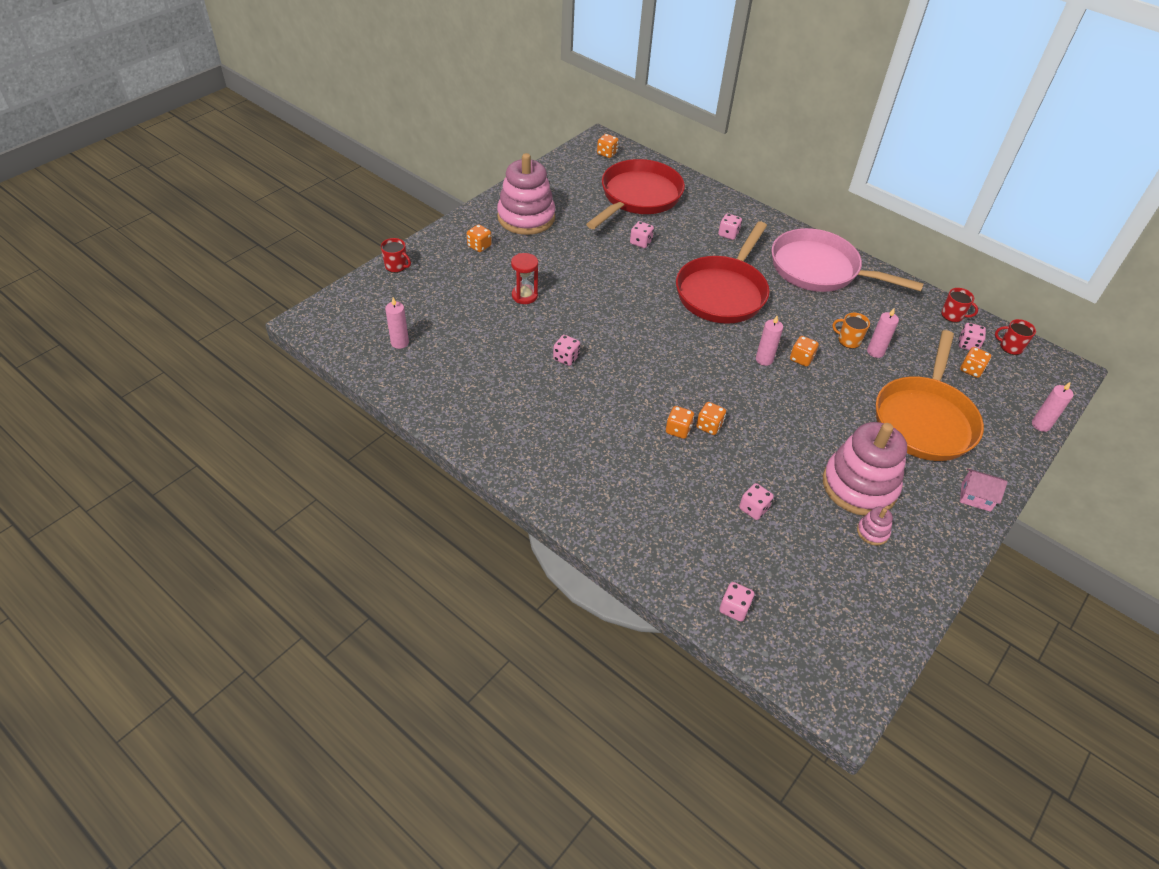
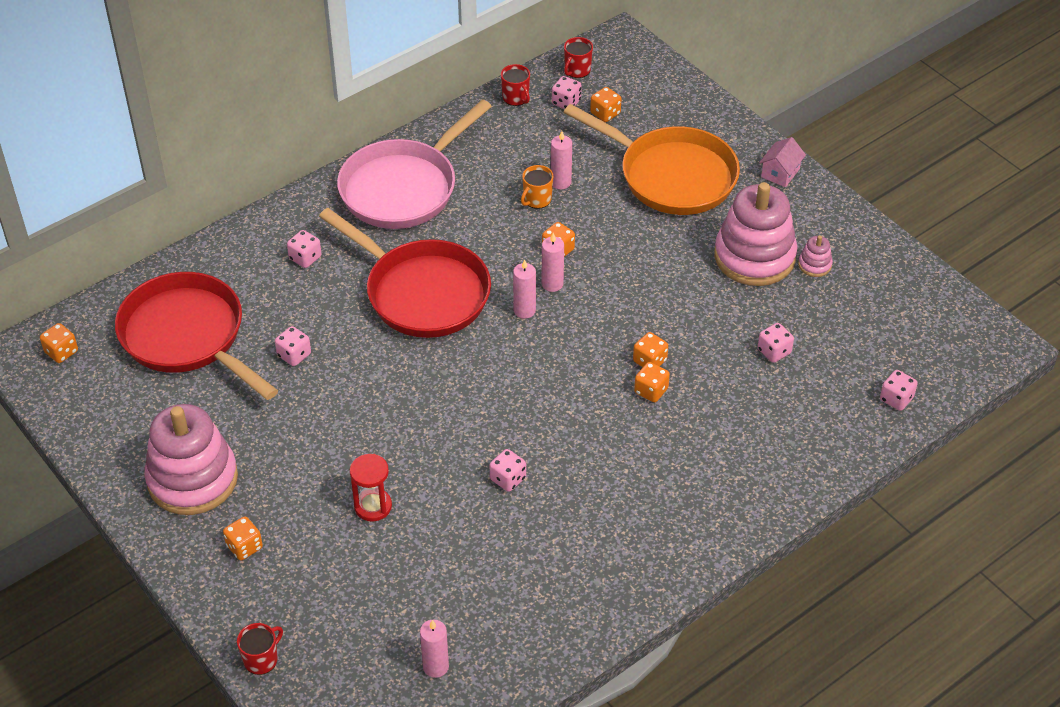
camera: 75 degrees left, 0 degrees up
(952, 315) = (516, 98): red mug -> red mug turned 105 degrees clockwise
(1041, 425) = (693, 90): pink candle -> pink candle (524, 310)

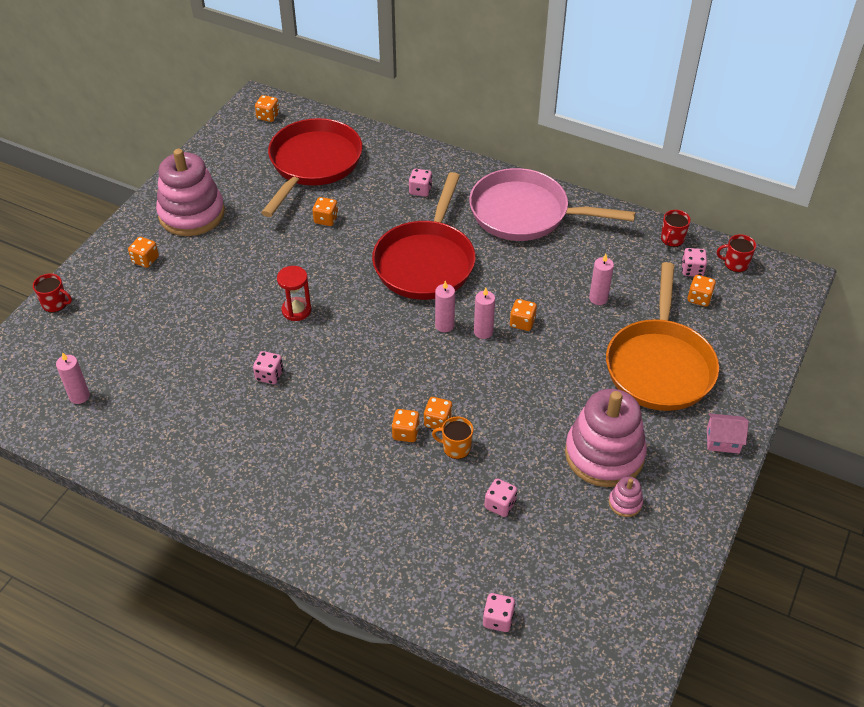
camera: 65 degrees right, 0 degrees up
(294, 355) = (326, 219): pink dice -> orange dice
(373, 506) = (209, 310): red hourglass -> red hourglass (296, 310)
(537, 199) = (568, 291): orange mug -> orange mug (455, 448)

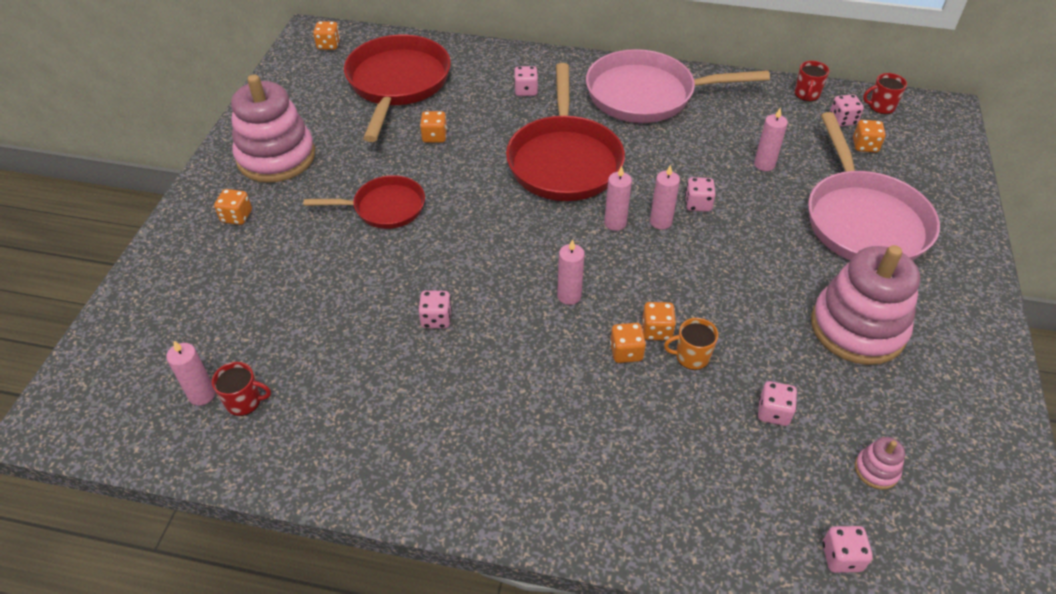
camera: 15 degrees left, 0 degrees up
(55, 304) = (137, 288): red mug -> red mug (244, 401)
(262, 275) = (384, 208): none -> red pan
(296, 310) = (439, 239): red hourglass -> none
(380, 378) = (569, 296): none -> pink candle
(522, 322) = (698, 204): orange dice -> pink dice
(625, 503) = (909, 377): pink stacking toy -> pink stacking toy (876, 470)
(659, 365) = (863, 220): orange pan -> pink pan
(723, 440) = (971, 285): pink house -> none

